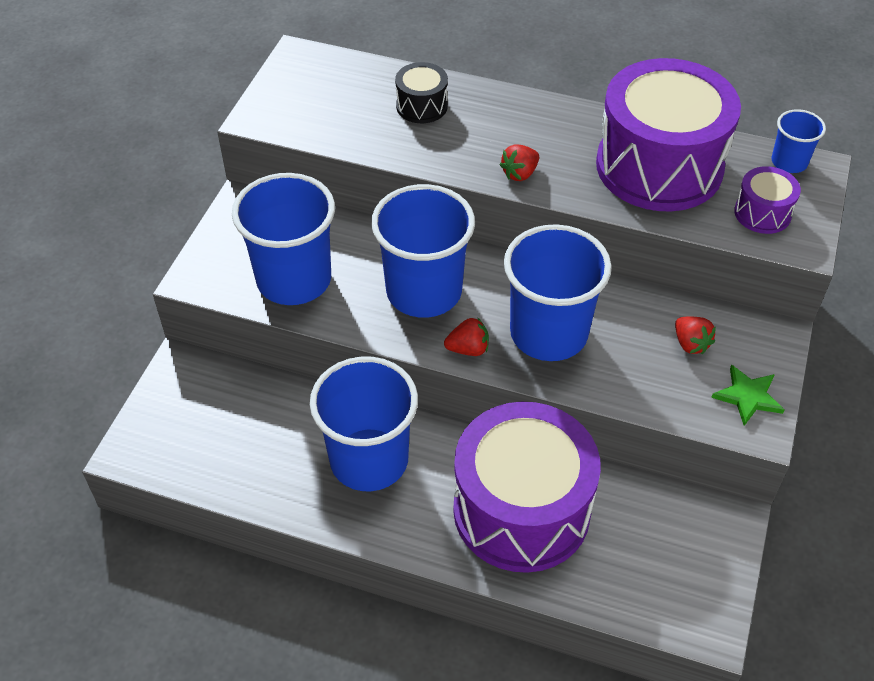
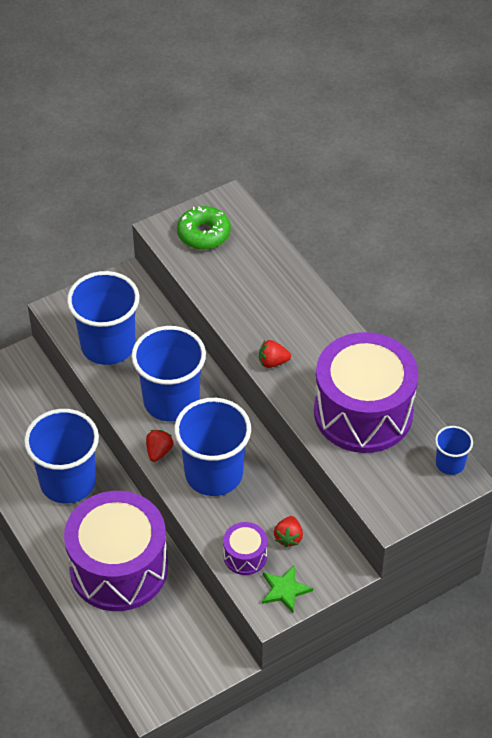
camera: 40 degrees right, 0 degrees up
(308, 99) = (204, 234): none -> green donut
(421, 106) = (265, 280): black drum -> none
(468, 349) = (159, 451): red strawberry -> red strawberry turned 105 degrees counterclockwise
(762, 213) = (390, 483): purple drum -> purple drum (245, 556)

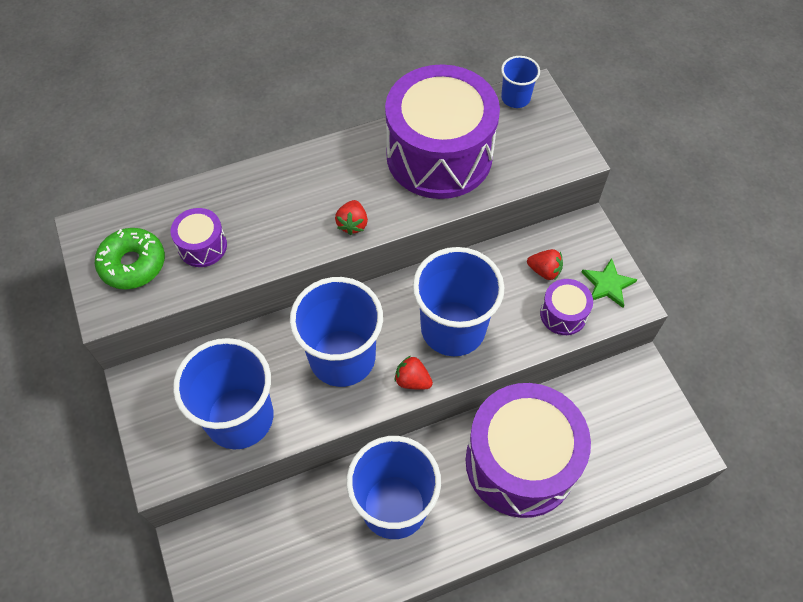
camera: 80 degrees left, 10 degrees up
(229, 271) = (202, 246): none -> purple drum

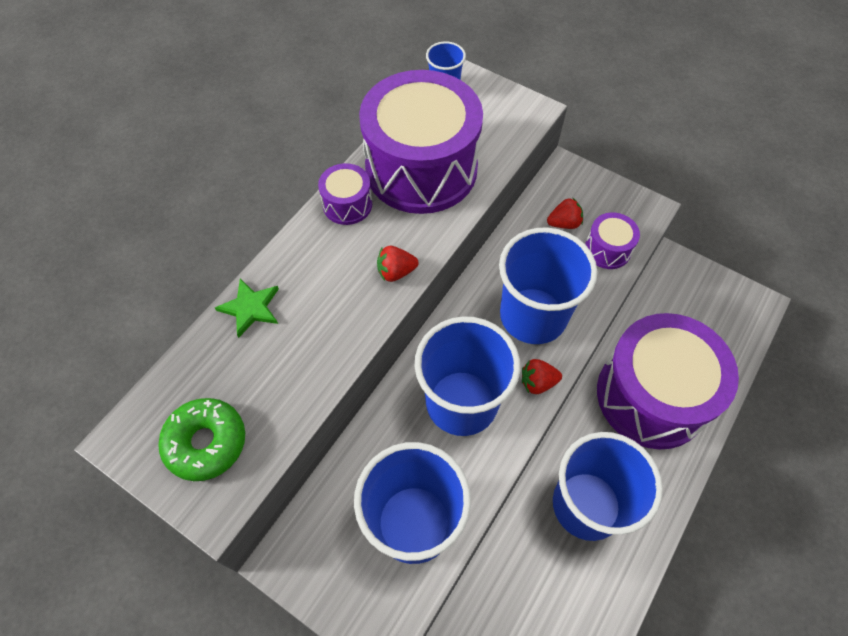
camera: 35 degrees left, 0 degrees up
(202, 246) = (266, 379): purple drum -> purple drum (347, 204)
(352, 224) = (396, 272): red strawberry -> red strawberry turned 105 degrees clockwise
(607, 284) = (619, 205): green star -> green star (250, 308)

